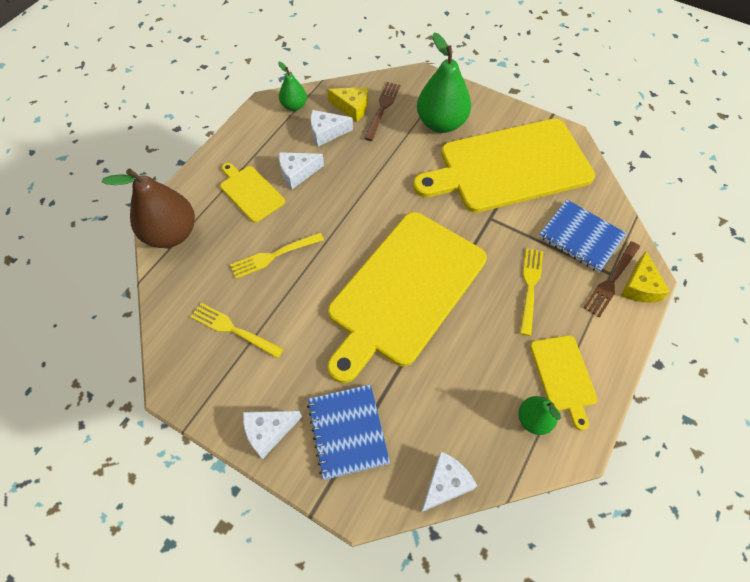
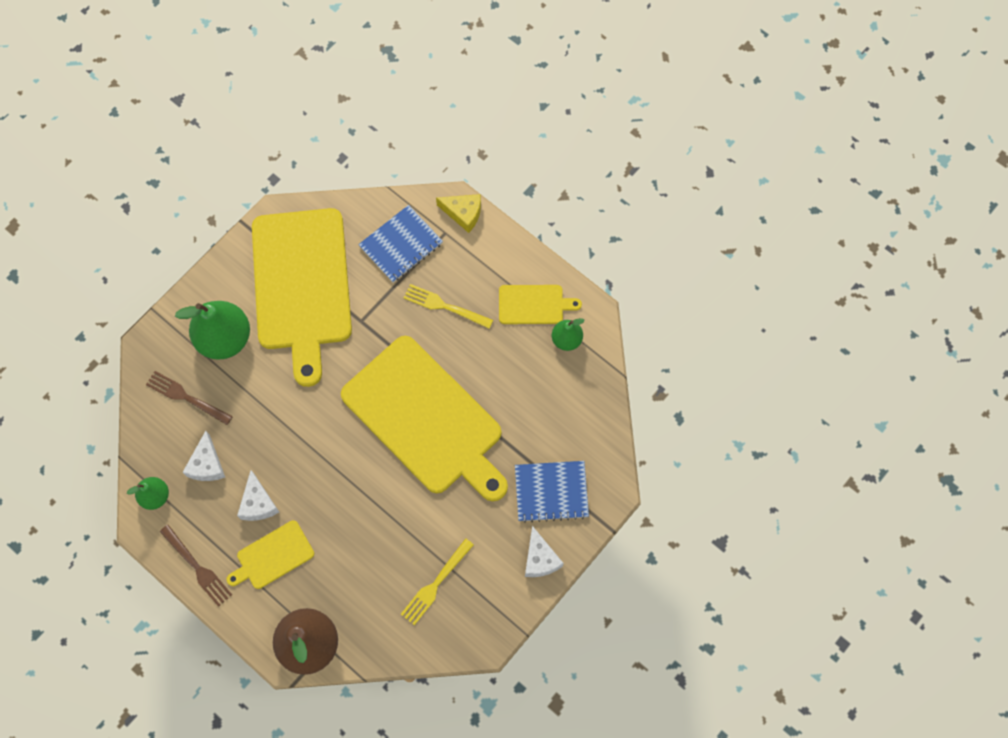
camera: 80 degrees left, 10 degrees up
(273, 256) = (360, 539): yellow fork -> none
(352, 108) = (176, 430): yellow cheese -> none
(445, 484) = (606, 421): white cheese -> none
(611, 281) = (453, 235): brown fork -> brown fork (197, 568)

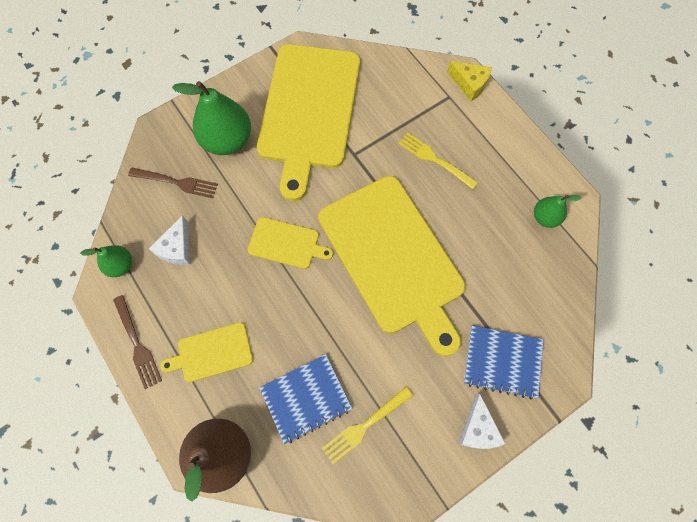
camera: 15 degrees right, 0 degrees up
(186, 397) = (177, 182): brown fork -> brown fork turned 150 degrees clockwise
(258, 503) = (213, 297): white cheese -> none
(401, 245) = (407, 97): blue notebook -> blue notebook (306, 398)
(533, 304) = (519, 178): yellow cutting board -> yellow cutting board (286, 243)

